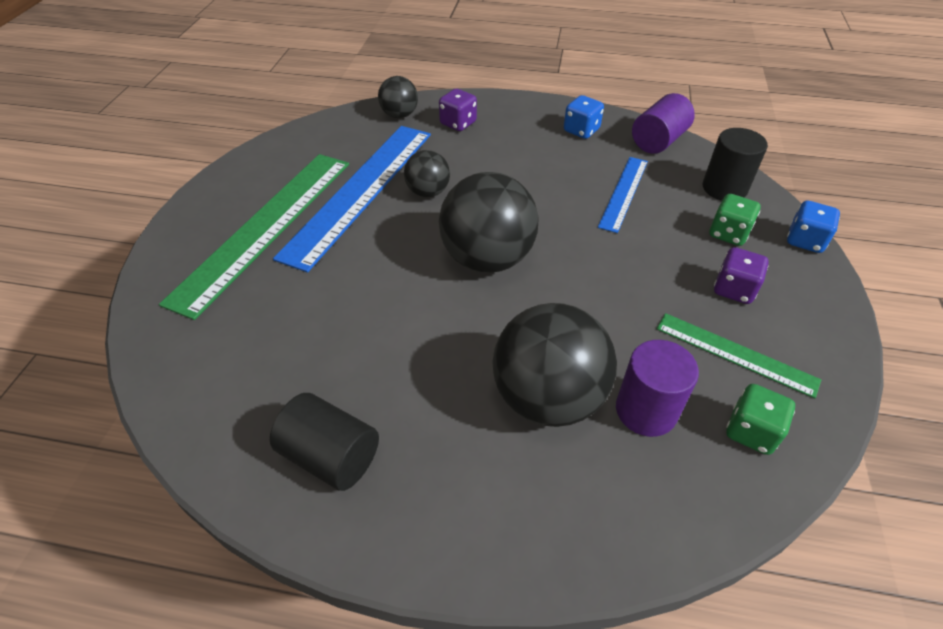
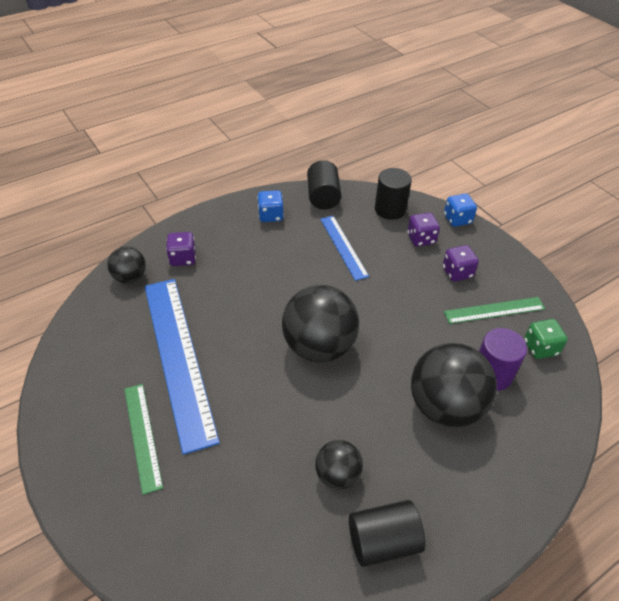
camera: 45 degrees left, 0 degrees up
(265, 227) = (142, 436): green ruler -> green ruler, size x0.52
(428, 192) = (227, 325): black ball -> black ball (337, 474)
(658, 141) = (323, 197): purple cylinder -> black cylinder
(728, 233) = (421, 239): green dice -> purple dice

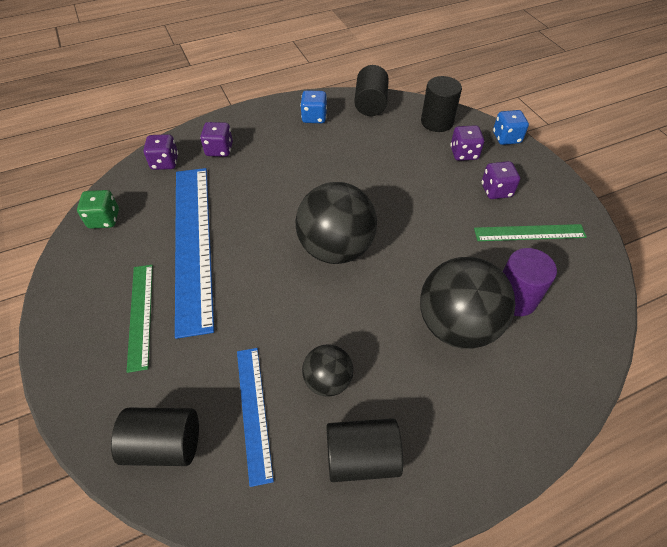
camera: 10 degrees right, 5 degrees up
(130, 277) = (165, 162): black ball -> purple dice
(196, 558) = (164, 444): none -> black cylinder
(343, 247) = (381, 154): blue ruler -> blue ruler (253, 411)
(540, 348) = (574, 277): green dice -> green dice (104, 219)

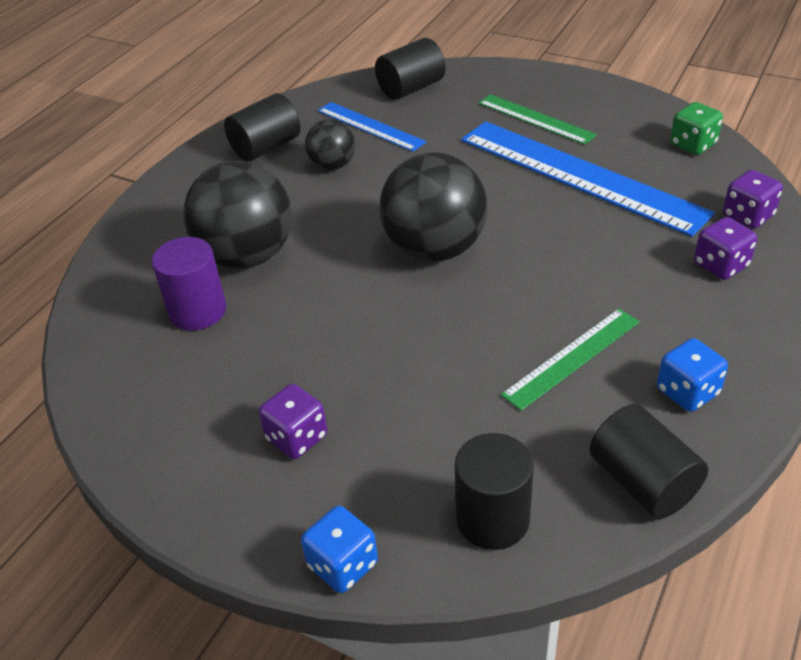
camera: 145 degrees right, 10 degrees down
(464, 153) = (392, 477): purple dice -> none
(529, 233) = (214, 399): green ruler -> green ruler (572, 358)

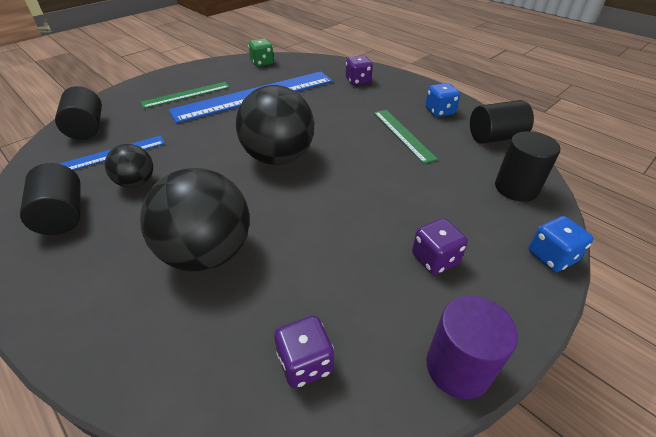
camera: 75 degrees left, 0 degrees up
(198, 311) = (258, 300): purple cylinder -> purple cylinder (458, 367)
(748, 216) = (328, 66): purple dice -> purple dice (305, 363)

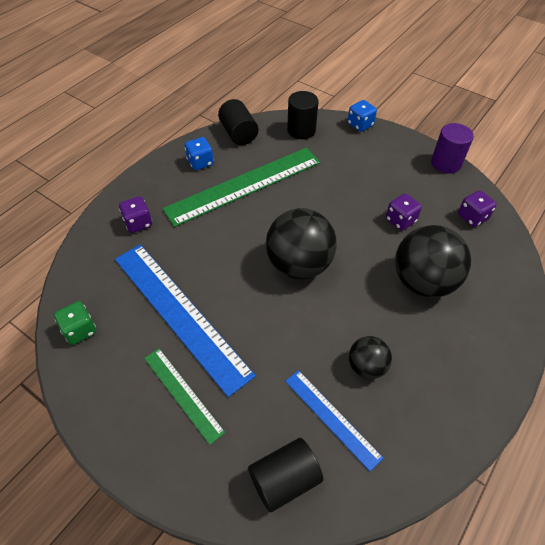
camera: 100 degrees left, 10 degrees up
(63, 215) = (427, 406): black cylinder -> none
(403, 134) = (244, 185): green ruler -> green ruler, size x1.92
(435, 259) = (381, 169): purple dice -> purple dice (400, 220)

